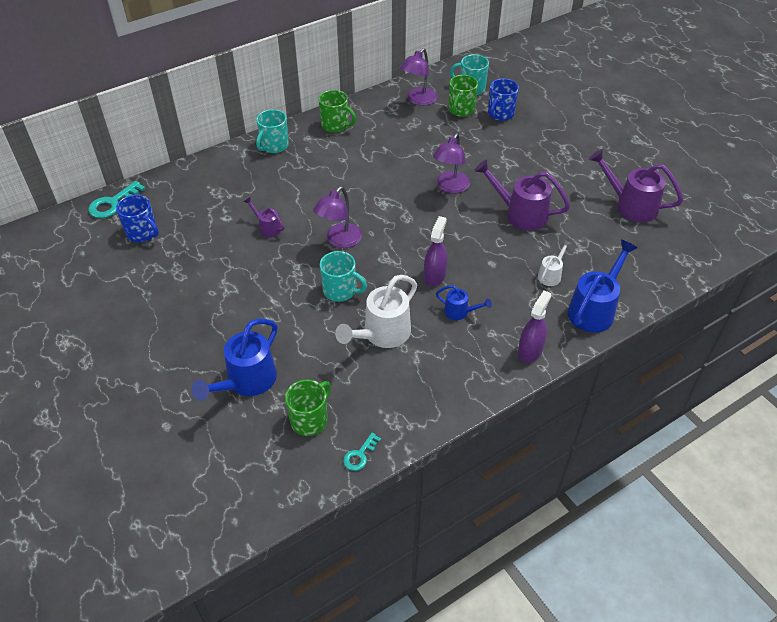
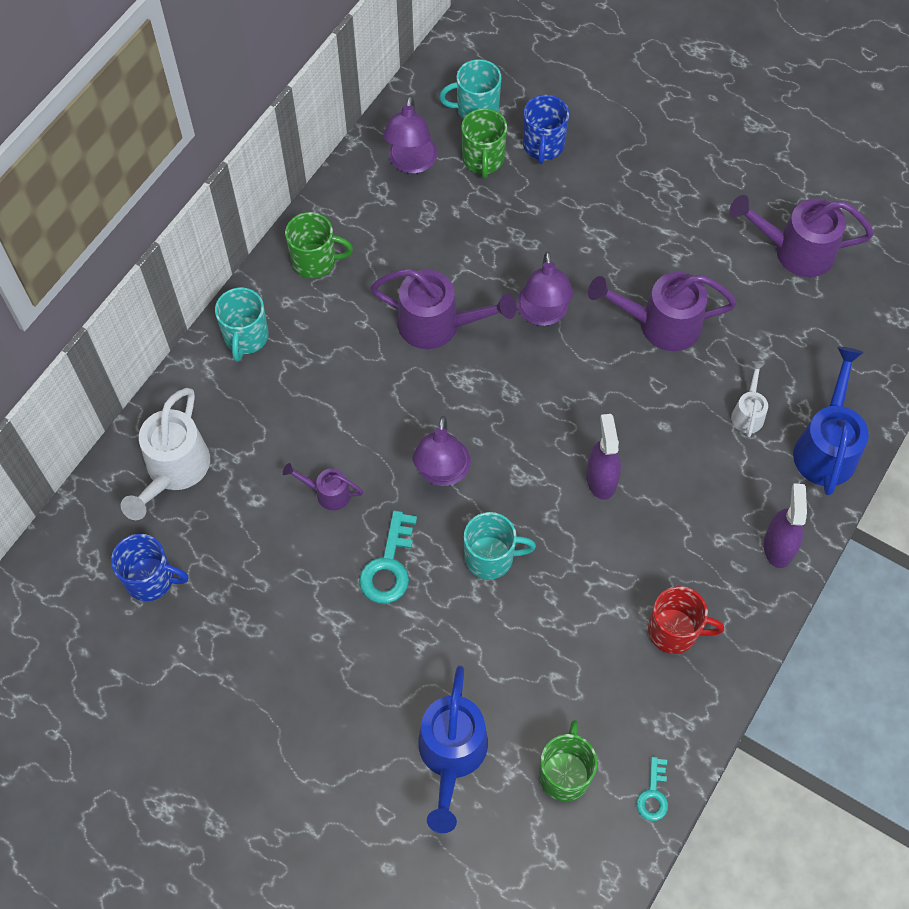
camera: 25 degrees left, 15 degrees up
(113, 203) = (69, 545): turquoise key -> turquoise key (389, 565)
(382, 334) = (583, 604): white watering can -> white watering can (174, 471)
(385, 173) = (438, 325): none -> purple watering can
(431, 370) = (674, 631): none -> red mug
(460, 312) = (663, 524): blue watering can -> none

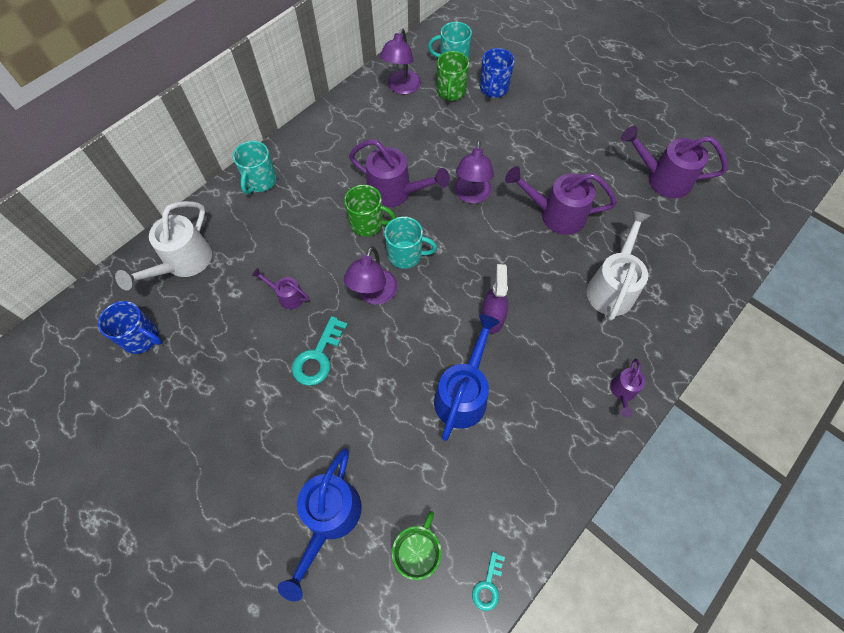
camera: 10 degrees right, 0 degrees up
(315, 261) = (321, 139): green mug -> green mug (367, 223)
(490, 557) = (396, 363): turquoise mug -> turquoise mug (406, 255)
(674, 631) = (529, 446): red mug -> none
(748, 413) = (612, 286): white watering can -> white watering can, size x1.91
(778, 546) = (622, 392): purple spray bottle -> purple watering can
(826, 446) = (670, 321): blue watering can -> blue watering can (463, 393)

